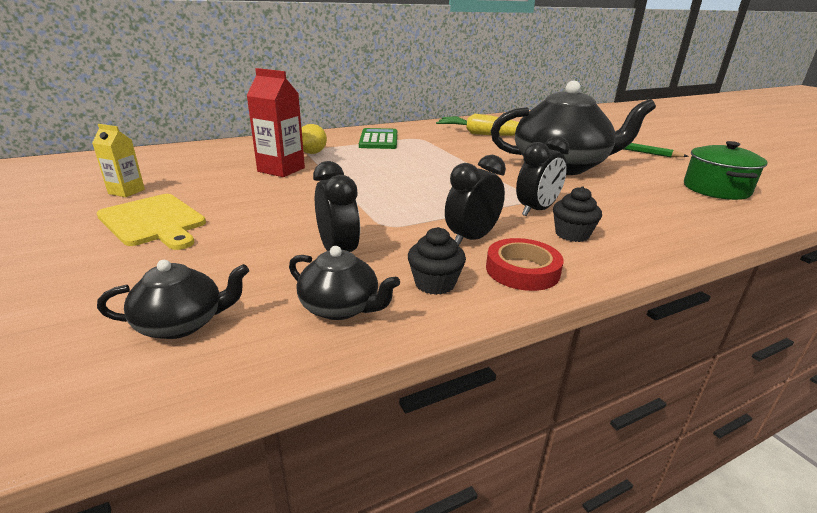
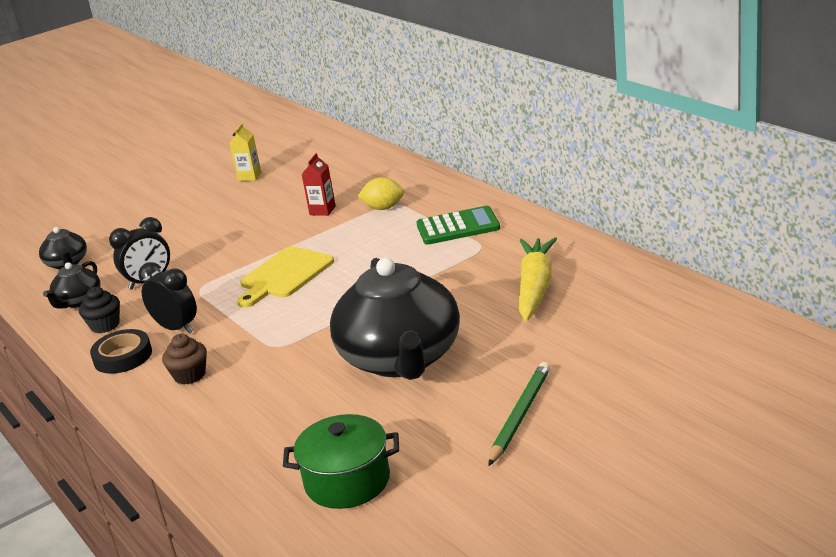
camera: 85 degrees right, 0 degrees up
(154, 221) = (195, 207): yellow cutting board -> yellow cutting board (284, 275)
(281, 170) = (322, 210): red carton -> red carton, size x0.61
(522, 270) = (123, 356): red tape -> black tape
(536, 210) = (244, 353): black clock -> none
(572, 234) = (190, 375): black cupcake -> brown cupcake

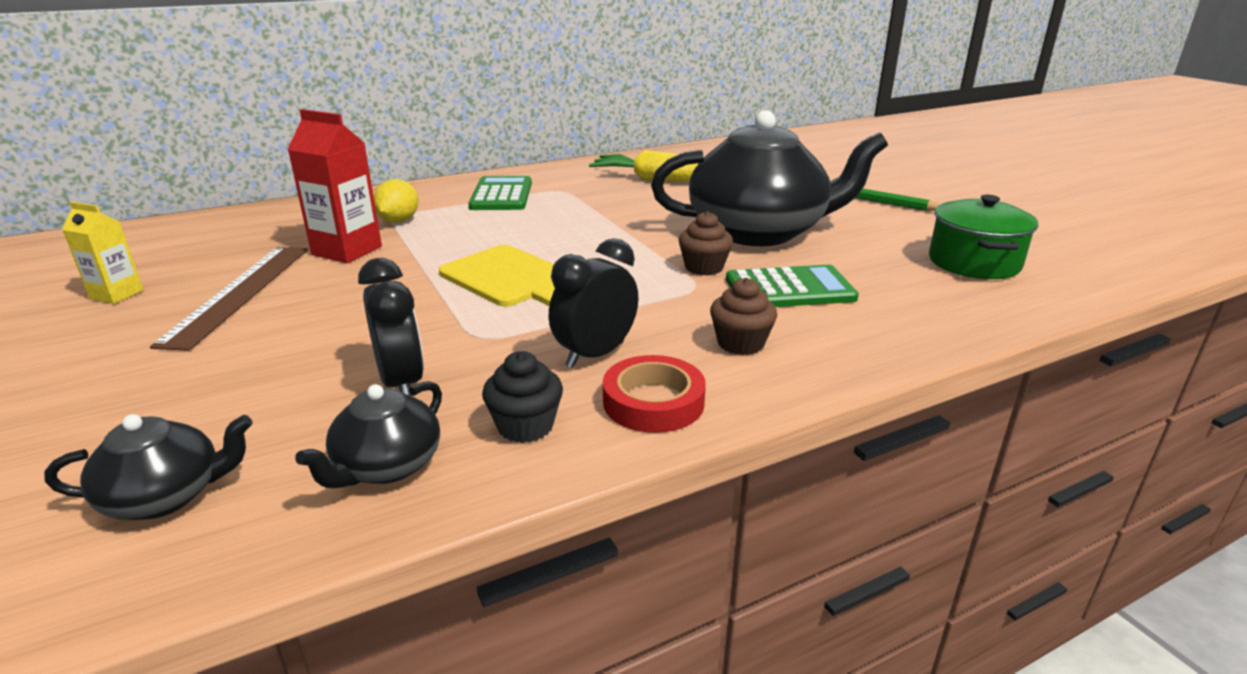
camera: 85 degrees left, 0 degrees up
(78, 301) = (387, 466): black teapot -> black teapot turned 90 degrees clockwise
(123, 356) = (653, 402): black tape -> red tape
(254, 205) = (239, 293): none -> brown ruler
(277, 386) = (789, 289): none -> green calculator
(314, 344) = (704, 267): none -> brown cupcake
(322, 210) = (347, 251): red carton -> red carton, size x1.63

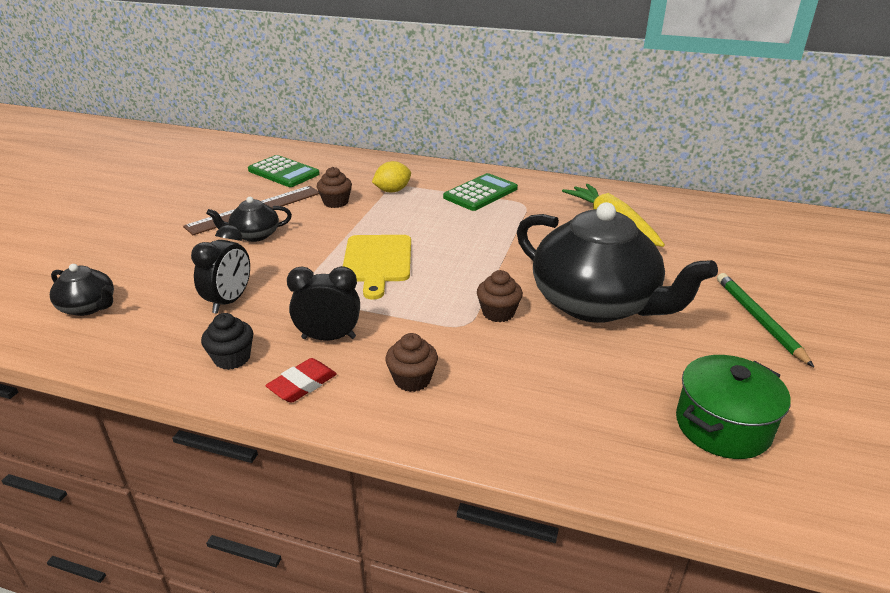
camera: 45 degrees right, 5 degrees up
(117, 294) = (215, 188): yellow carton -> none
(347, 251) = (336, 202): red carton -> brown cupcake
(387, 466) = (159, 342): black teapot -> black teapot (254, 235)
(653, 402) = (302, 384): red tape -> red eraser
(789, 289) = (520, 361): green calculator -> green calculator (283, 172)

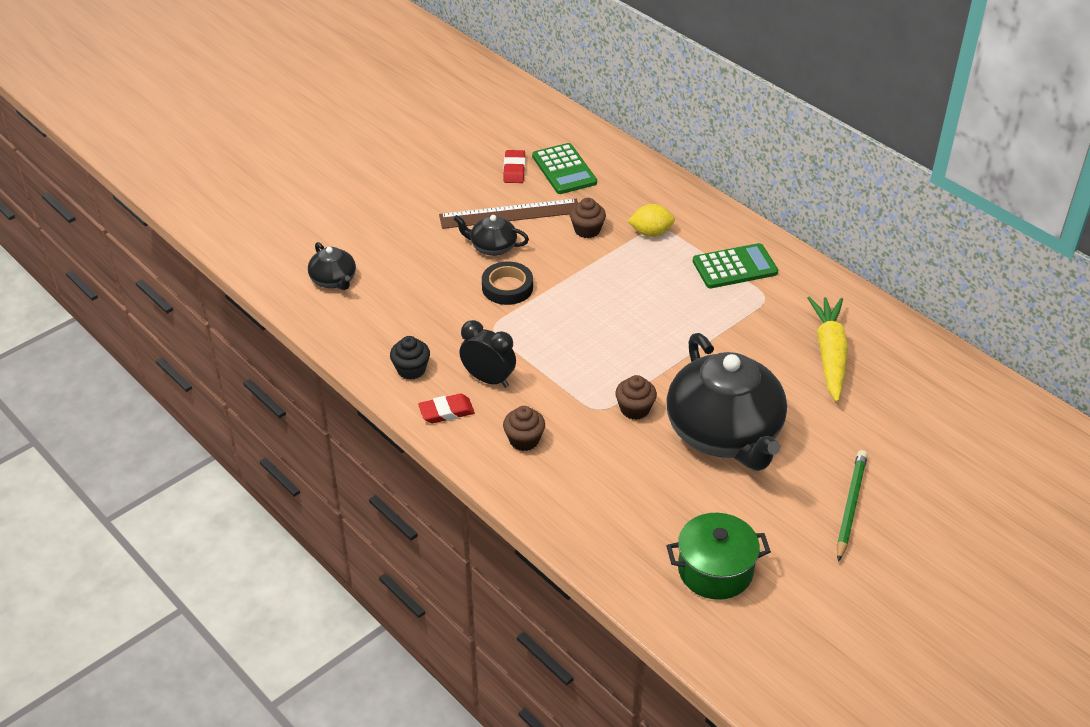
camera: 30 degrees right, 10 degrees up
(229, 301) = (435, 314): black clock -> none
(238, 182) = (514, 170): none -> red eraser
(292, 259) = (507, 287): none -> black tape
(377, 261) = (575, 317): yellow cutting board -> none

